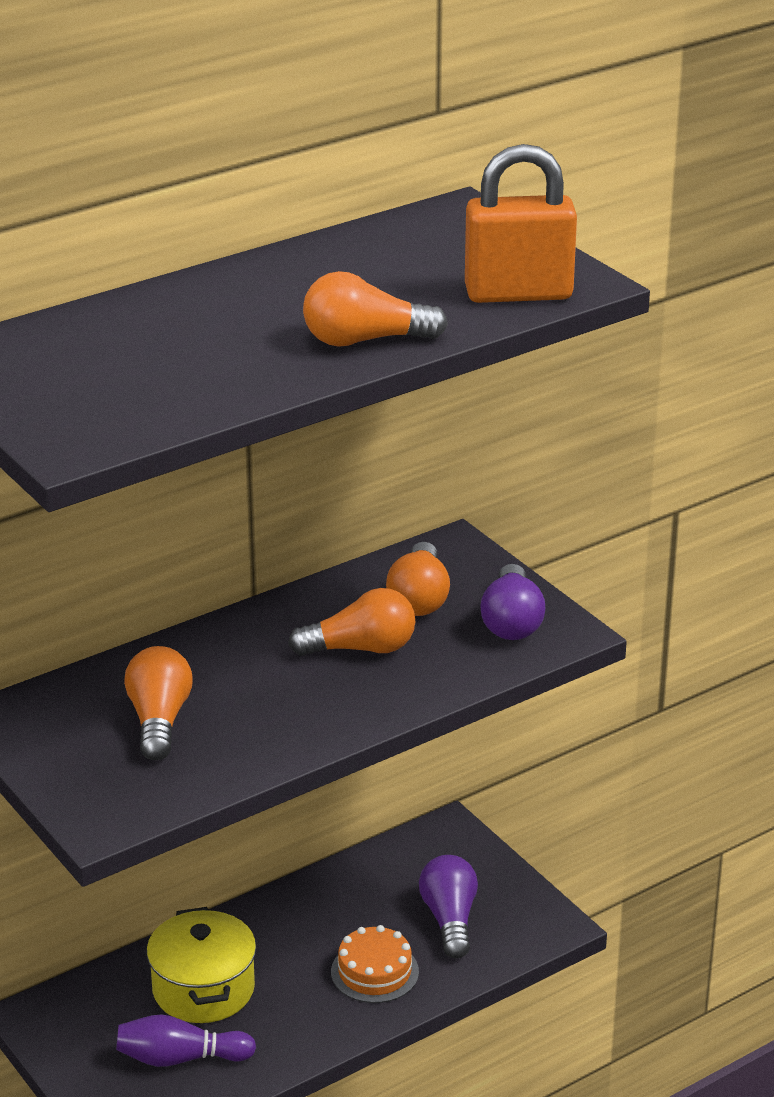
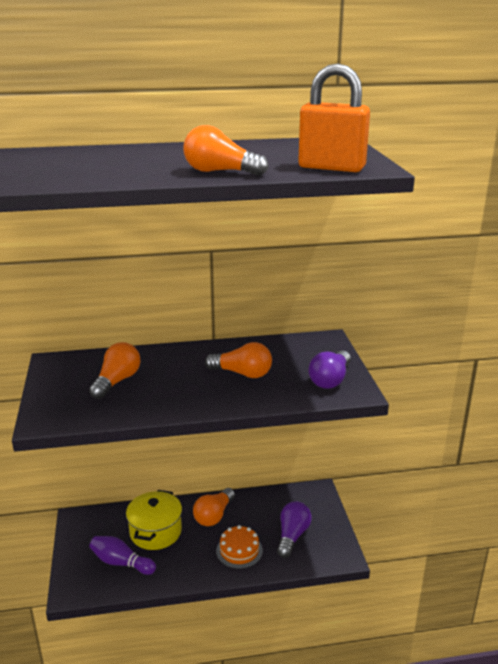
camera: 25 degrees right, 5 degrees down
(419, 598) = (291, 358): orange light bulb -> orange light bulb (214, 515)

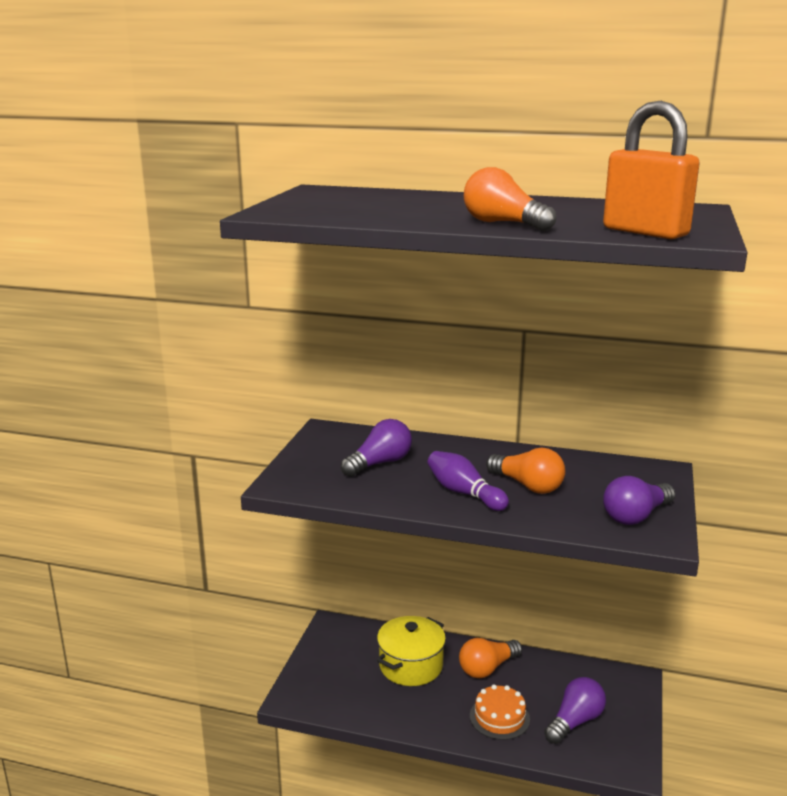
camera: 25 degrees right, 5 degrees down
(117, 381) = (379, 463): orange light bulb -> purple light bulb
(121, 563) = (357, 687): purple bowling pin -> purple bowling pin (464, 493)

